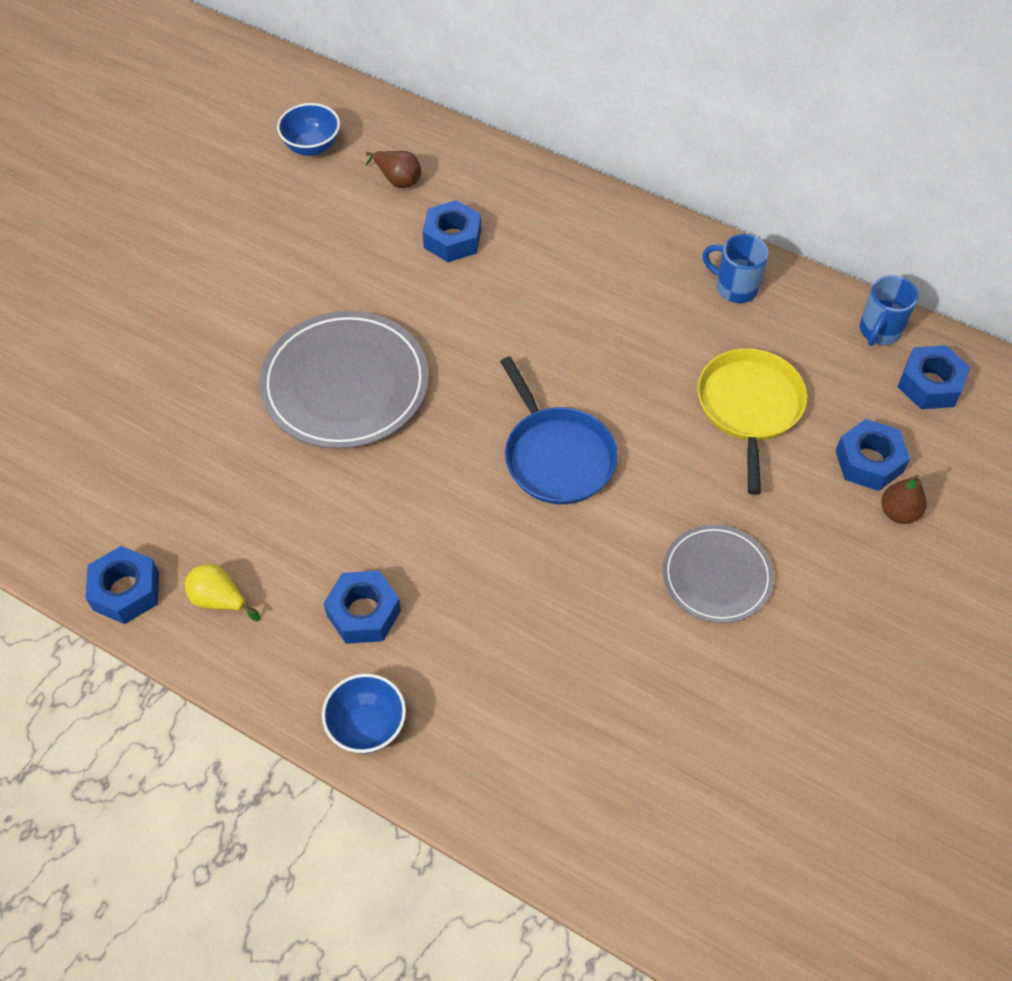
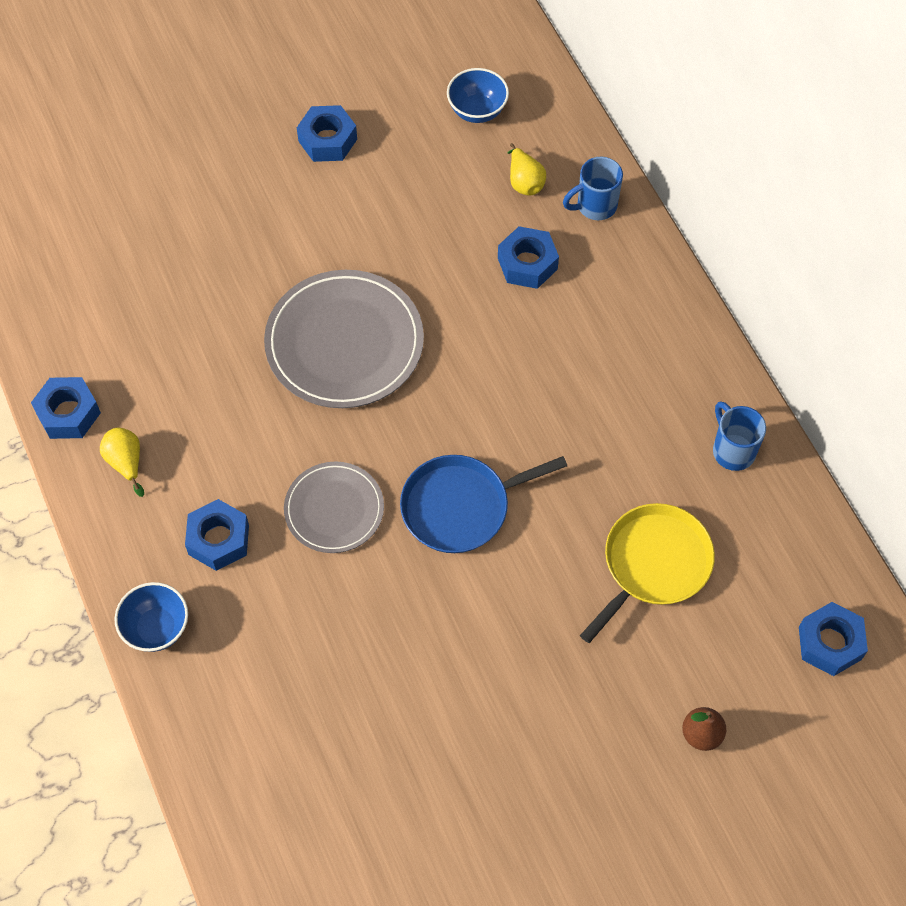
camera: 35 degrees right, 5 degrees up
(398, 179) = (524, 182): brown pear -> yellow pear
(556, 456) = (461, 506): blue pan -> blue pan turned 60 degrees clockwise
(717, 576) = (505, 687): grey plate -> grey plate (334, 509)
(869, 461) = (714, 675): blue nut -> blue nut (327, 140)
(879, 331) = (827, 568): blue mug -> blue mug (595, 206)

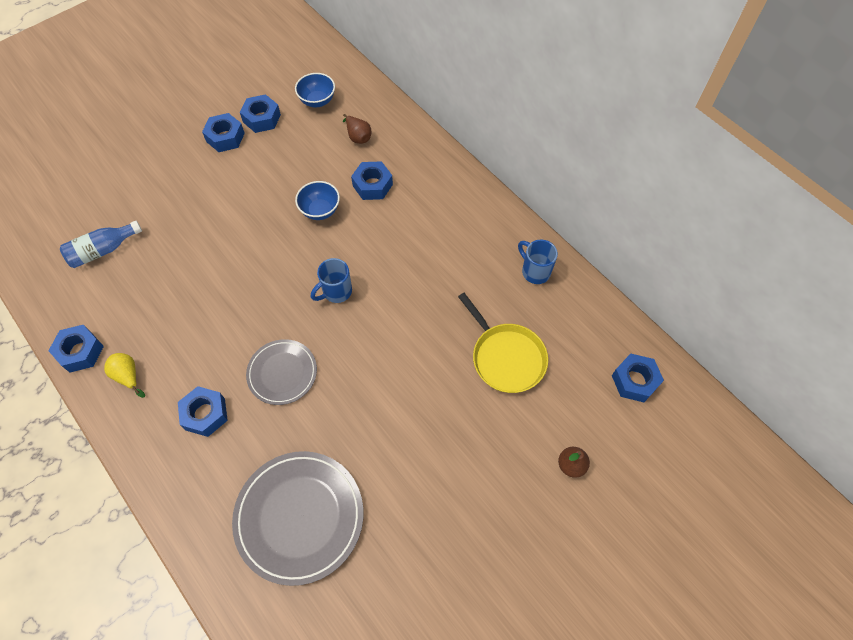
camera: 15 degrees left, 0 degrees up
(122, 275) = (103, 250): none -> blue bottle
(156, 628) = (172, 489): blue bowl -> blue bowl (320, 210)
(344, 343) = (264, 261): grey plate -> grey plate (299, 517)
(387, 121) = (262, 118): none -> blue nut
(461, 506) = (368, 350): blue pan -> none
(524, 182) = (358, 136): yellow pear -> brown pear
(595, 206) = (406, 142): blue mug -> blue mug (336, 292)
(653, 564) = (506, 357): yellow pan -> yellow pan turned 120 degrees clockwise

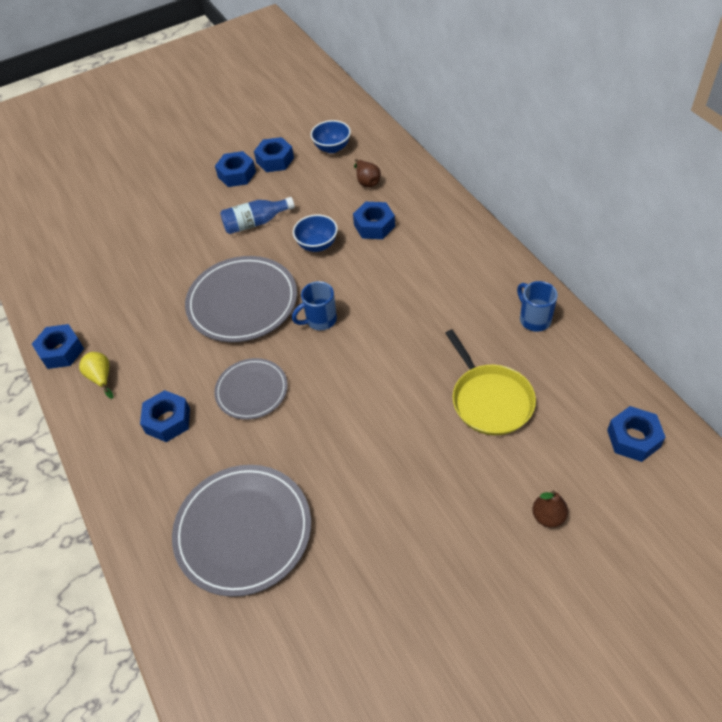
camera: 15 degrees right, 10 degrees down
(103, 250) = (101, 264): blue bottle -> blue bottle (255, 223)
(256, 279) = (242, 302): none -> grey plate

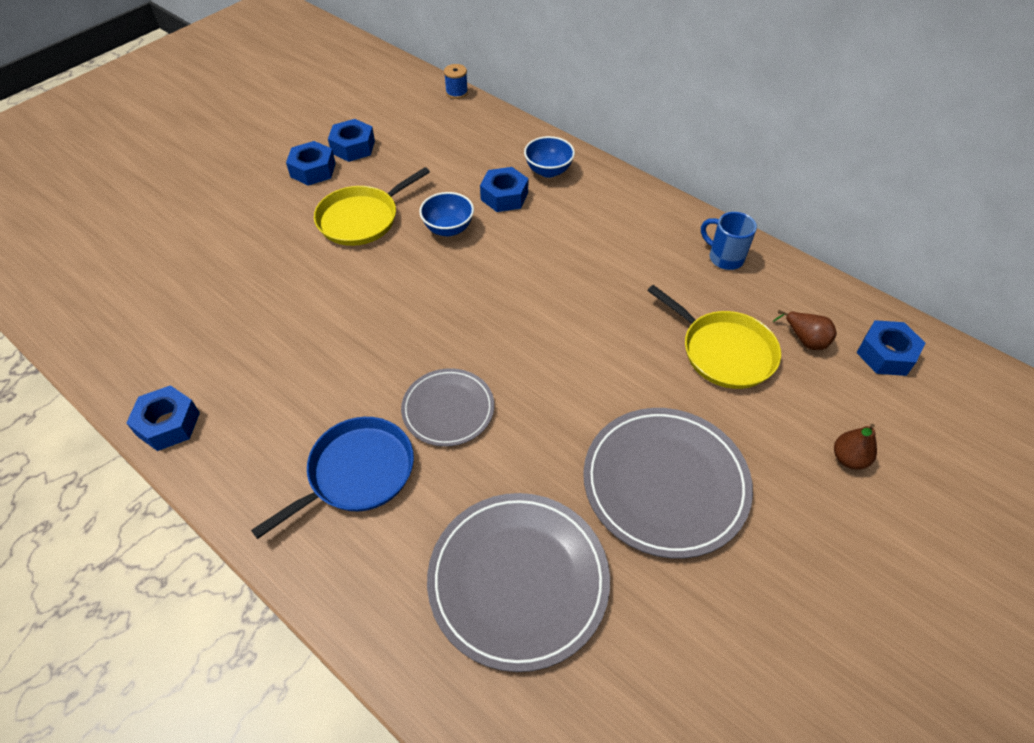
camera: 25 degrees left, 0 degrees up
(101, 378) = (240, 443): yellow pear -> none
(168, 421) = (356, 473): blue nut -> blue pan
(242, 302) = (387, 310): grey plate -> grey plate (665, 483)
(255, 223) = (361, 219): blue bottle -> yellow pan
(320, 320) = (492, 310): blue mug -> none
(332, 148) = (415, 123): blue bowl -> blue bowl (548, 171)
(367, 181) = (473, 152): brown pear -> brown pear (805, 339)
(378, 125) = (456, 92): none -> blue spool

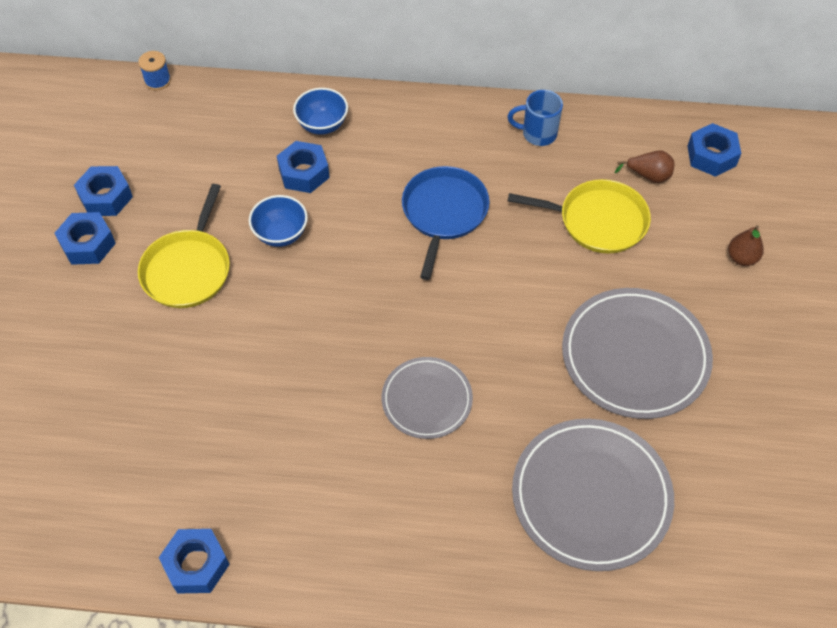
camera: 35 degrees left, 5 degrees up
(356, 473) = (400, 498): blue pan -> blue pan (444, 213)

